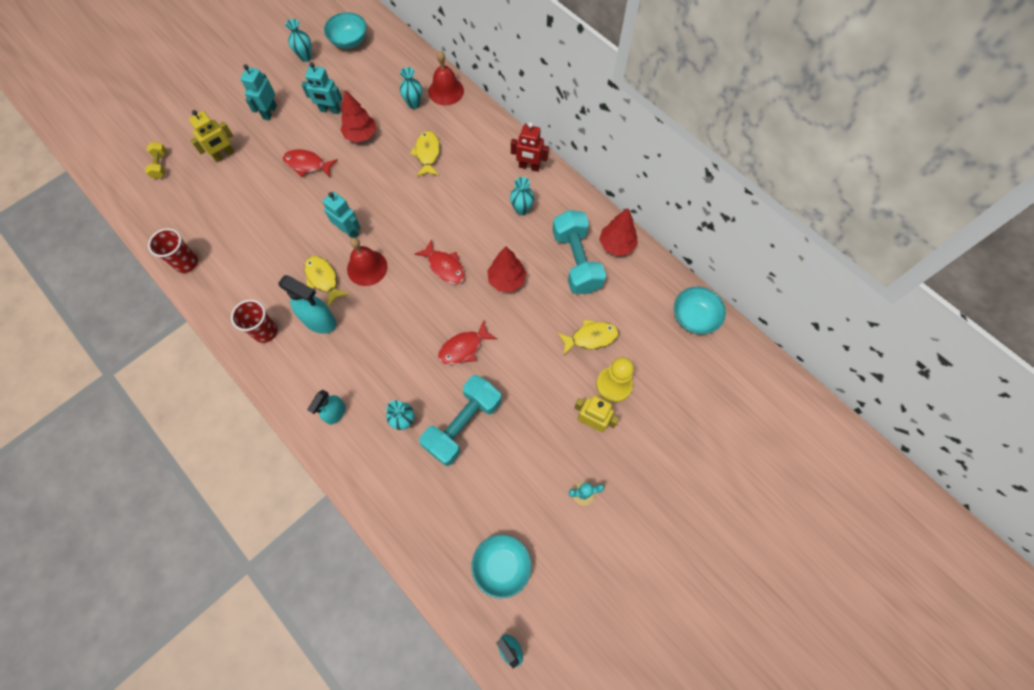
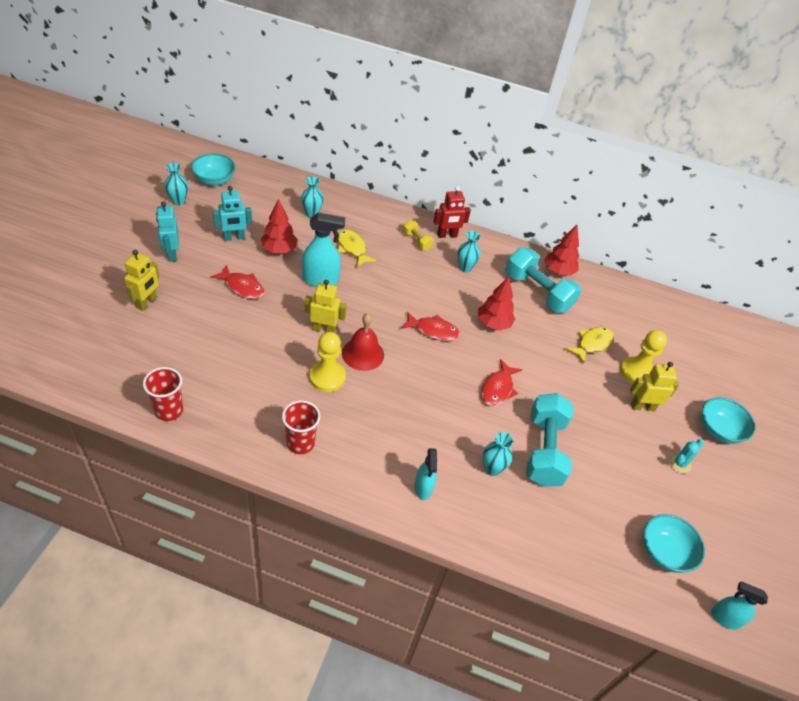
camera: 35 degrees left, 20 degrees down
(160, 165) = (77, 331): yellow dumbbell -> yellow dumbbell (417, 241)
(307, 164) = (242, 287): red fish -> red fish turned 135 degrees counterclockwise
(320, 321) = (350, 414): turquoise spray bottle -> turquoise spray bottle (321, 280)
(323, 279) = (327, 377): yellow fish -> yellow pawn
(349, 231) = (324, 329): turquoise robot -> yellow robot
(446, 91) = (334, 198): red bell -> none
(694, 317) = (654, 304): turquoise bowl -> turquoise bowl (719, 430)

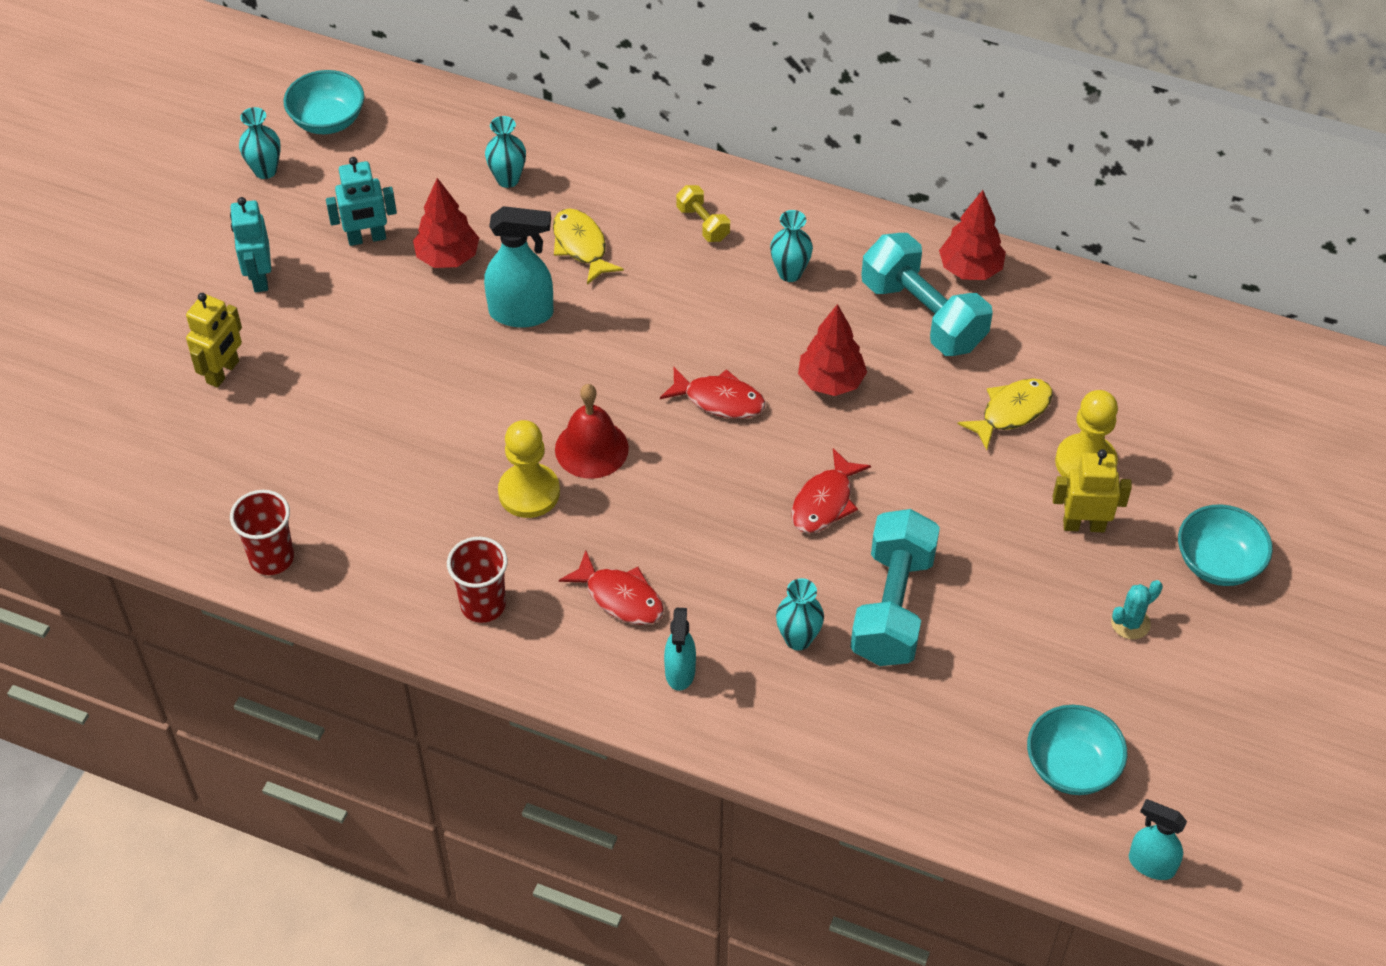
camera: 10 degrees right, 5 degrees up
(242, 287) = (383, 334): red fish -> red fish (620, 597)
(324, 329) = (525, 407): yellow robot -> none
(447, 235) = (762, 207): red robot -> none

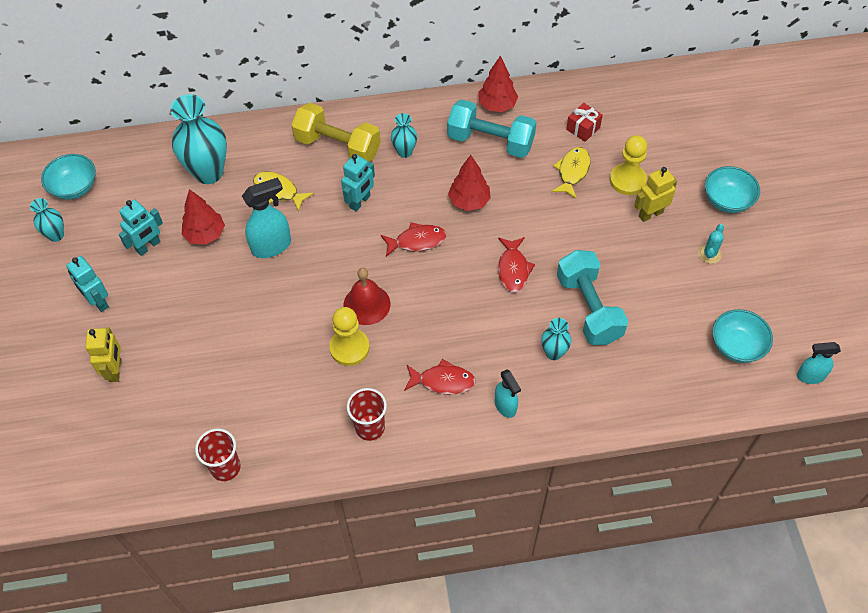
camera: 30 degrees left, 5 degrees up
(508, 179) = (208, 172): turquoise vase -> turquoise vase, size x1.96
(680, 311) = (360, 202): none -> turquoise robot
(703, 223) = (338, 146): yellow dumbbell -> yellow dumbbell, size x2.10
(1074, 359) = (583, 128): none -> red gift

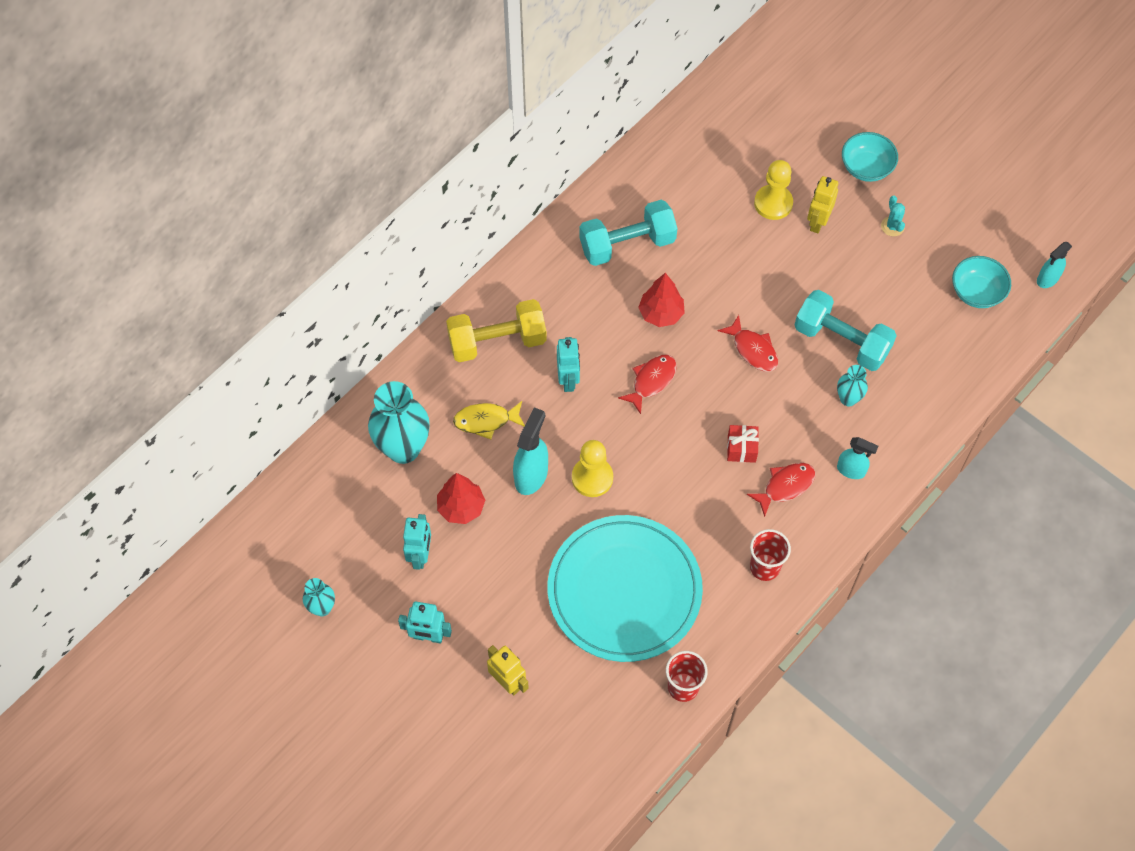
camera: 40 degrees left, 5 degrees up
(74, 187) = (290, 552): turquoise bowl -> none
(254, 368) = (624, 590): none -> turquoise plate
(349, 348) = (685, 515): yellow pawn -> yellow pawn (592, 478)
(366, 304) = (663, 467): red bell -> none
(404, 152) = (562, 305): turquoise vase -> none
(497, 105) = (600, 205): red tree -> none
(572, 172) = (721, 226): yellow fish -> none
(583, 128) = (694, 178): red gift -> red gift (741, 448)

